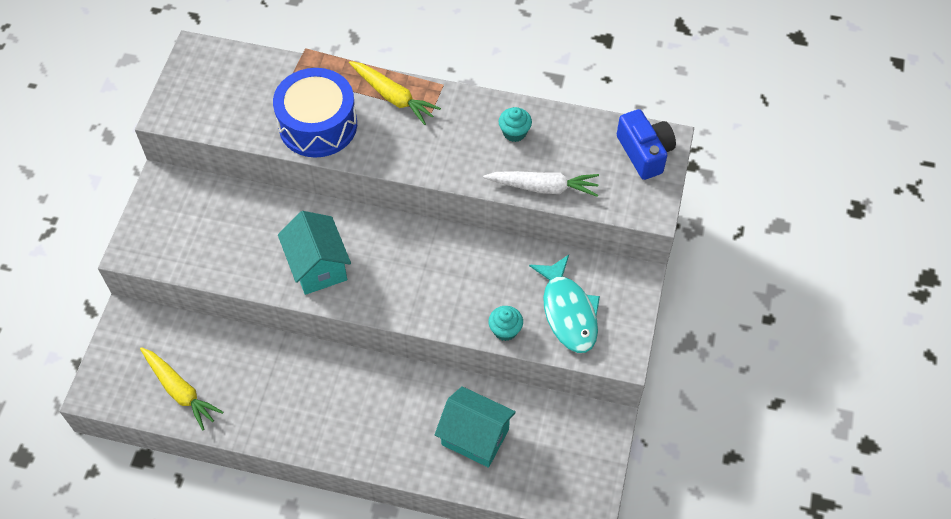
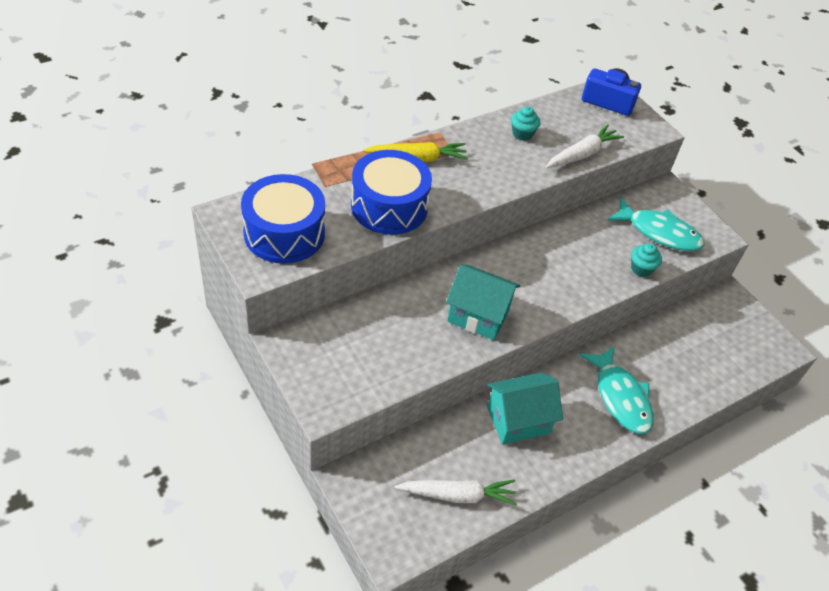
camera: 50 degrees left, 10 degrees down
(180, 391) = (457, 495): yellow carrot -> white carrot
(216, 95) = (284, 233): none -> blue drum
(388, 424) = (620, 397): none -> turquoise fish
(475, 437) = (677, 362): turquoise house -> turquoise house (518, 420)

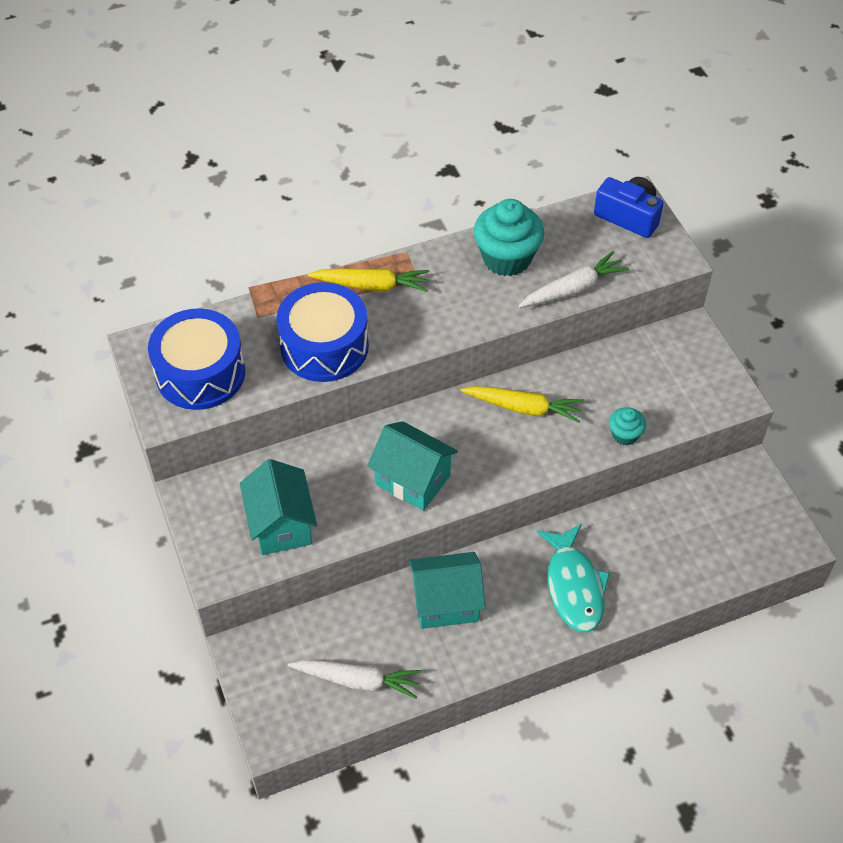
camera: 15 degrees right, 5 degrees up
(372, 361) = (281, 525): none -> turquoise house
(522, 134) = (506, 258): turquoise cupcake -> turquoise cupcake, size x1.96
(554, 253) = (523, 408): none -> yellow carrot
(659, 232) = (662, 389): turquoise fish -> none

